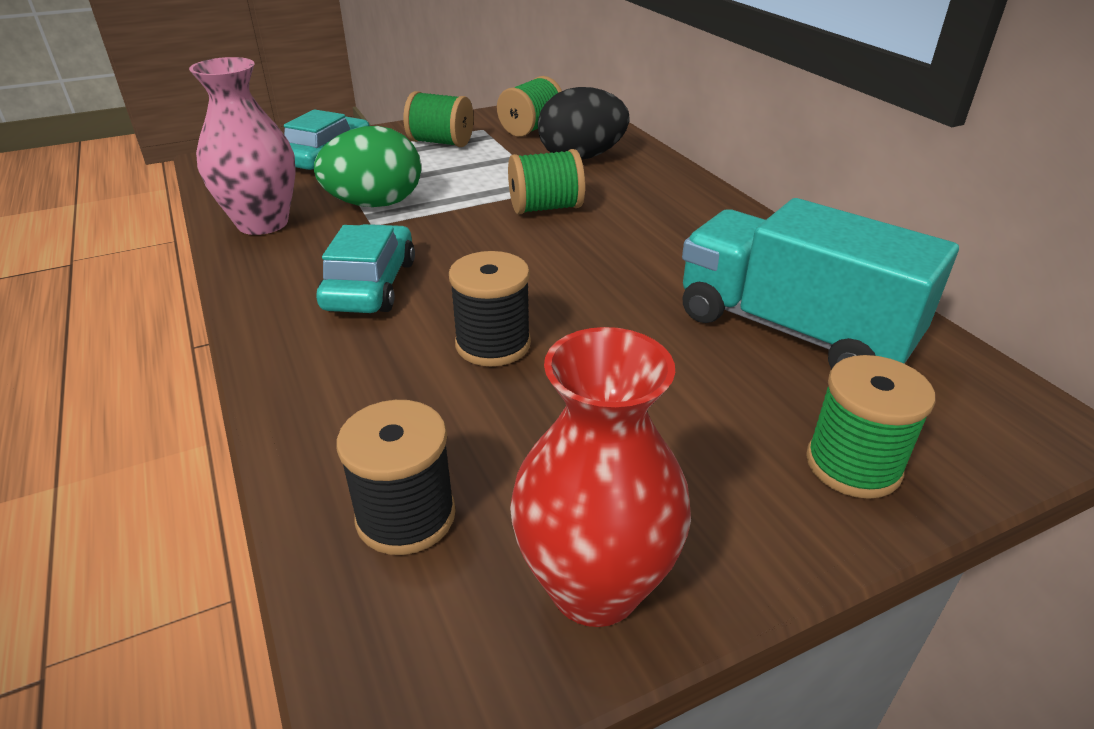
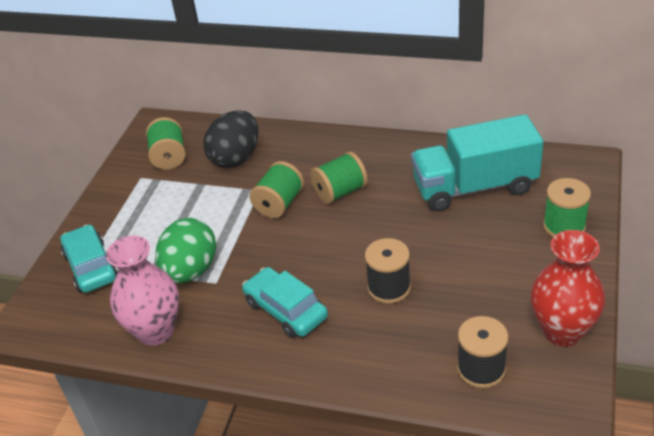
camera: 45 degrees left, 5 degrees up
(441, 142) = (137, 205): green spool -> green spool (340, 192)

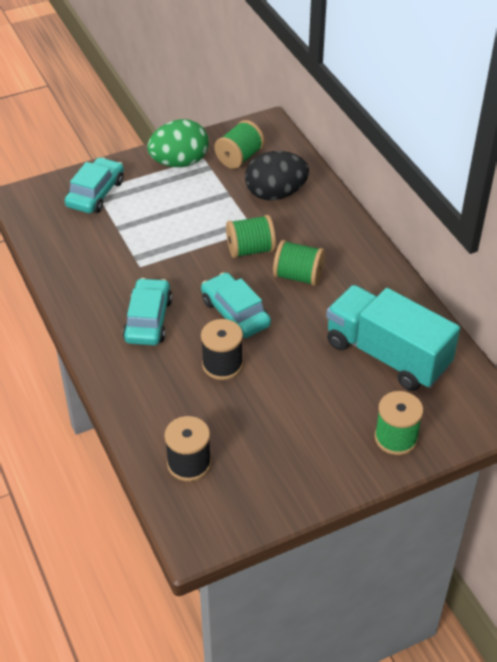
camera: 45 degrees right, 5 degrees up
(155, 331) = (69, 265): pink vase -> none
(190, 271) = (138, 246): green egg -> green egg (179, 162)
(339, 249) = (235, 313): none -> turquoise car
(562, 331) = (272, 495): red vase -> none

